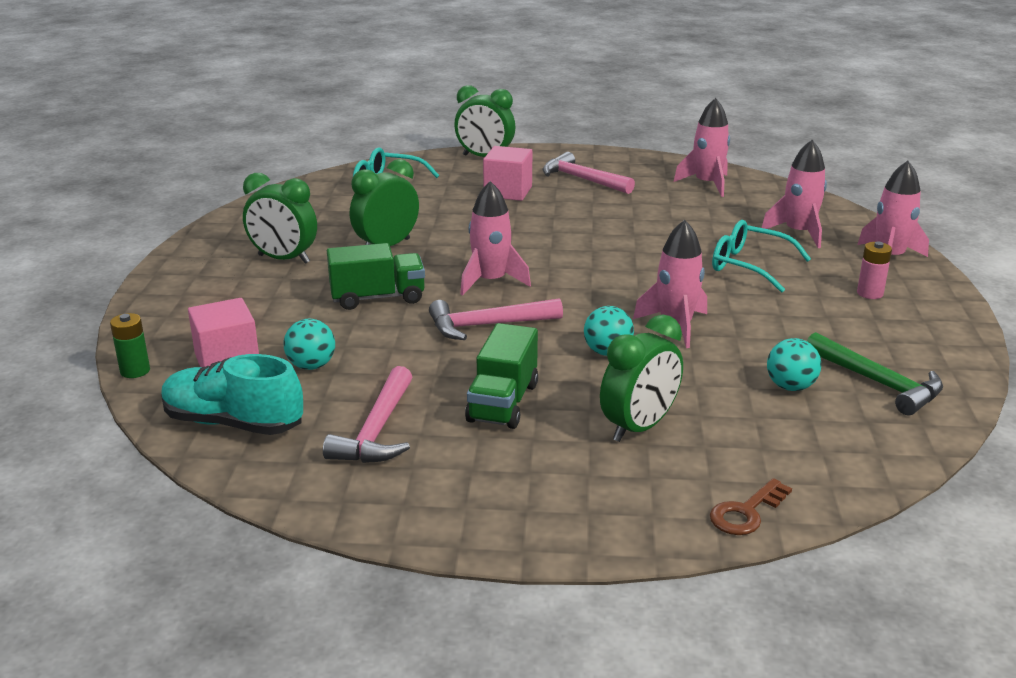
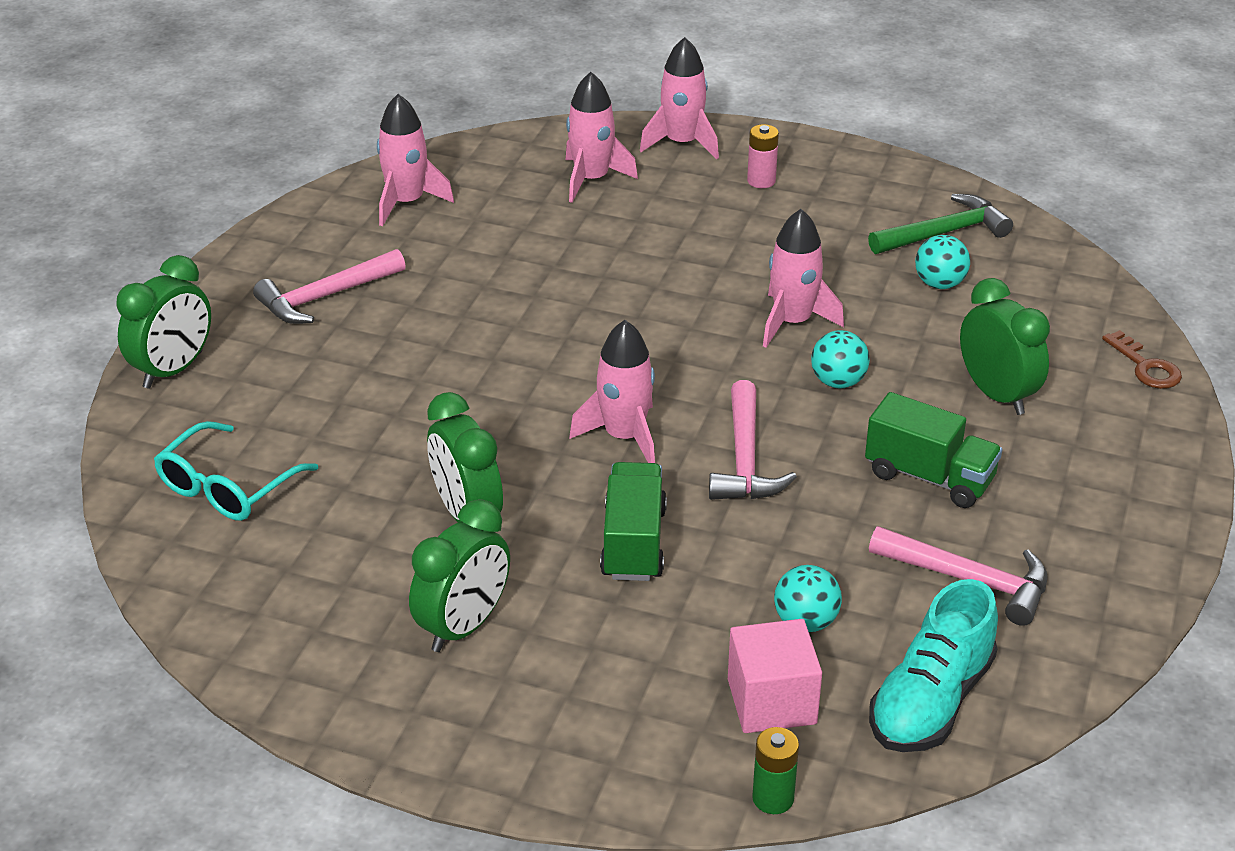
camera: 75 degrees left, 10 degrees up
(508, 192) = (329, 371): pink cube -> none
(749, 266) = (663, 236): turquoise glasses -> none

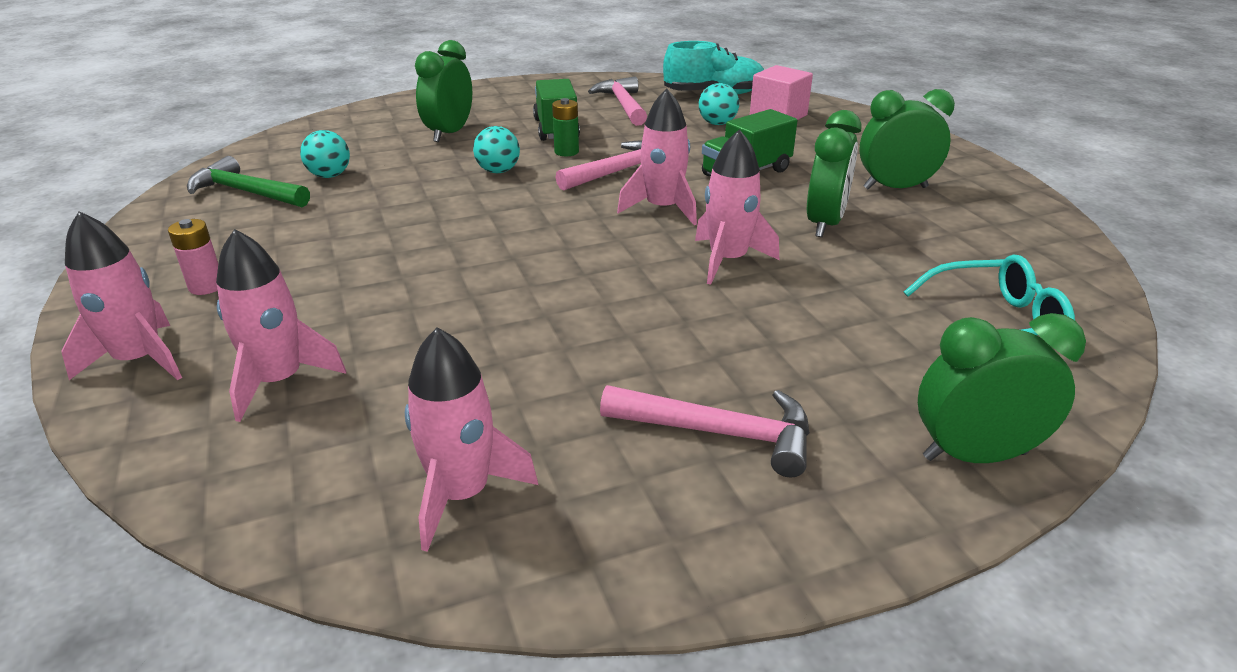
camera: 130 degrees left, 5 degrees down
(773, 798) = (825, 102): green battery -> green battery (566, 152)
(792, 322) = (443, 203): pink rocket -> pink rocket (727, 260)
(1145, 366) = (368, 111): brown key -> none

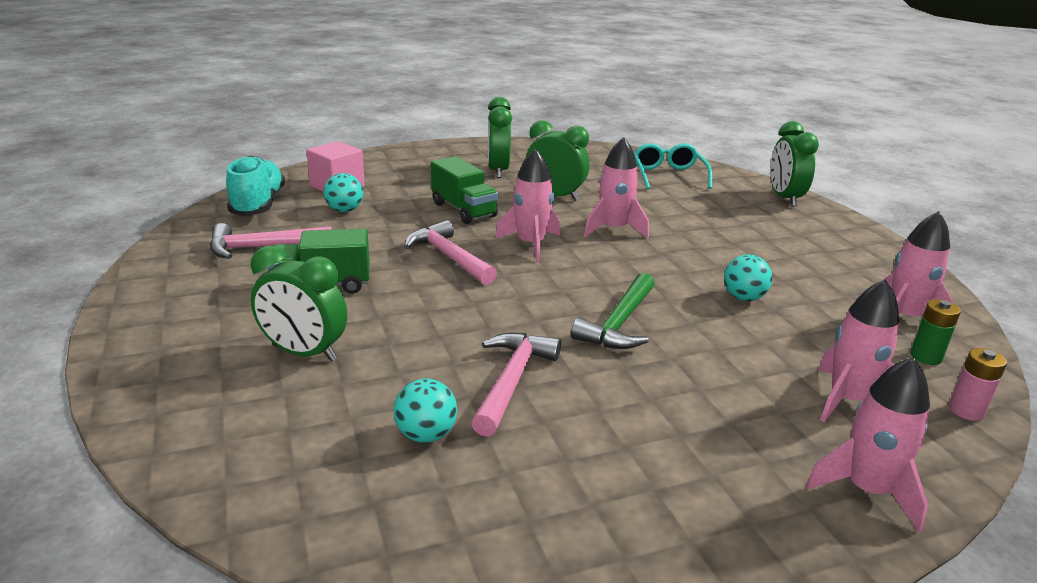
camera: 90 degrees left, 5 degrees down
(206, 286) = (725, 479): pink battery -> pink battery (966, 411)
(245, 192) = (472, 506): green hammer -> green hammer (619, 323)
(498, 171) = (436, 317): turquoise ball -> turquoise ball (743, 298)
(566, 152) = (393, 280): green battery -> green battery (926, 357)
(720, 433) = (804, 247): pink hammer -> pink hammer (512, 381)

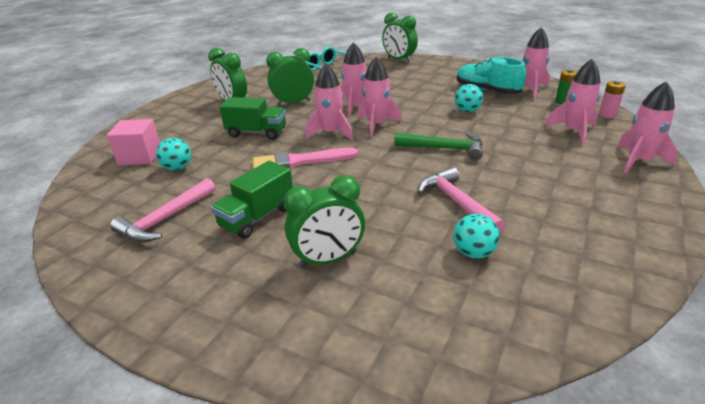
camera: 40 degrees left, 5 degrees up
(258, 204) = (99, 195): turquoise shoe -> turquoise shoe (487, 91)
(449, 257) = (300, 161): pink hammer -> pink brush
(595, 260) = (376, 125): none -> pink rocket
(619, 323) = (445, 149): green hammer -> green hammer turned 60 degrees counterclockwise

